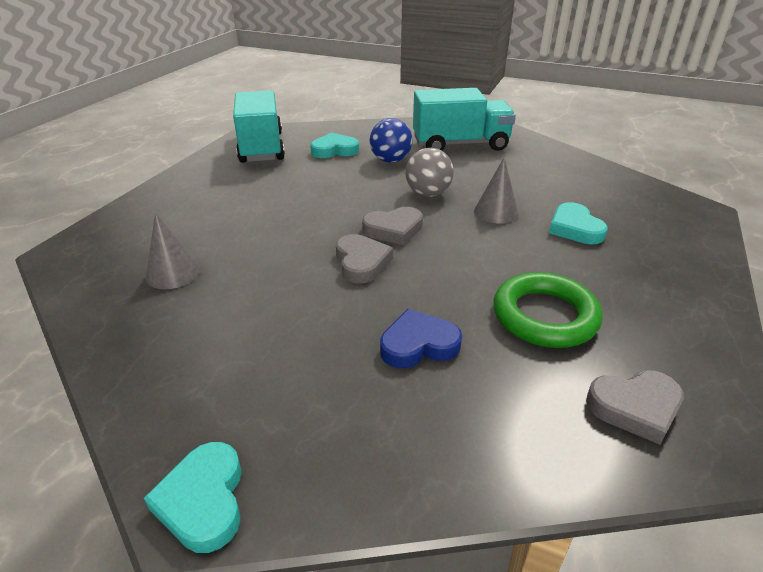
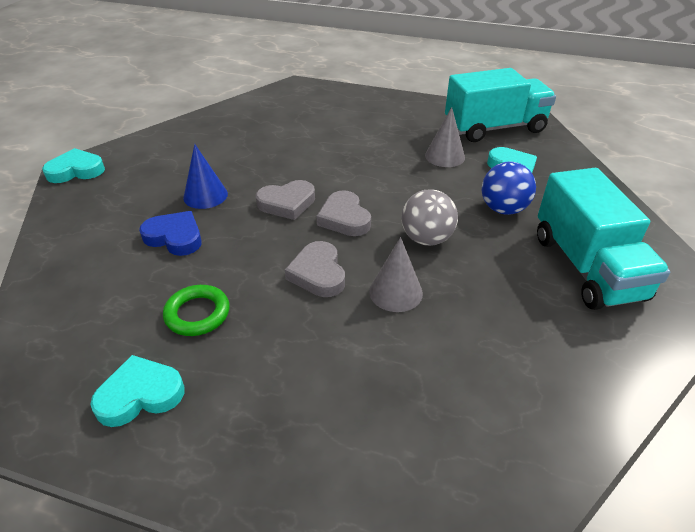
camera: 85 degrees right, 5 degrees up
(173, 273) = (273, 126): grey cone -> grey cone (445, 156)
(331, 325) = (205, 195): none -> blue cone
(418, 344) = (175, 237): blue heart -> blue heart turned 45 degrees counterclockwise
(544, 316) = (197, 314): green ring -> green ring, size x0.64
(574, 228) = (367, 363): turquoise heart -> turquoise heart (140, 395)
(635, 407) = (68, 358): grey heart -> grey heart (318, 273)

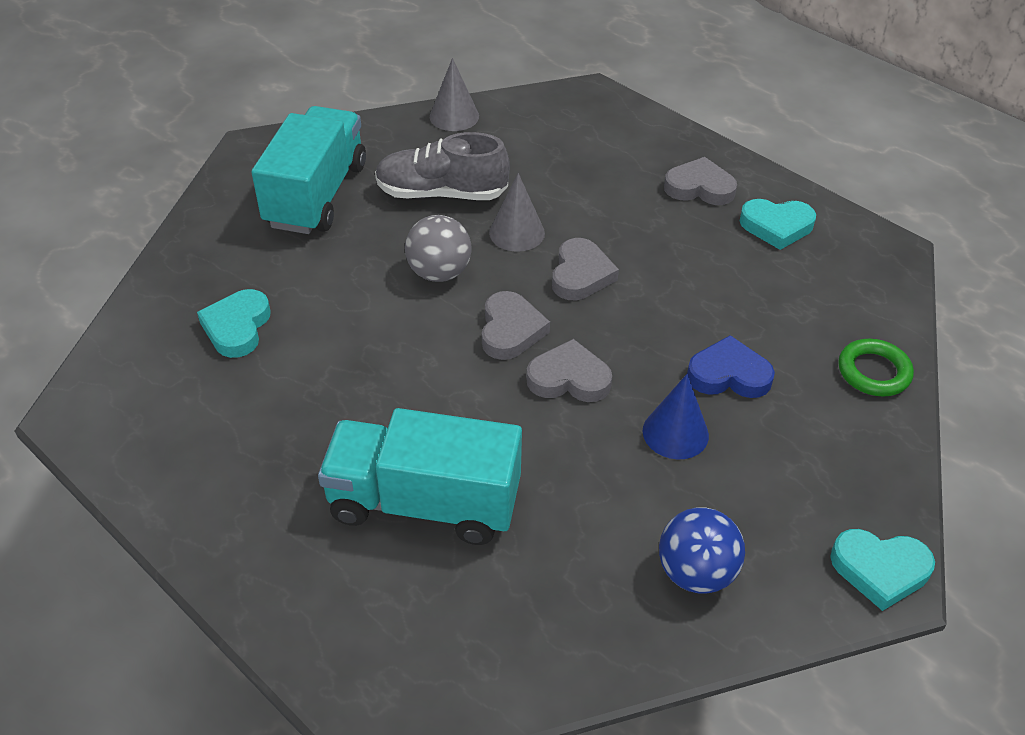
camera: 155 degrees left, 5 degrees up
(175, 237) = (728, 375): blue heart -> blue heart turned 135 degrees clockwise
(197, 314) = (717, 274): green ring -> green ring (873, 372)
(240, 420) = (699, 187): none -> grey heart
(445, 156) = (295, 384): grey cone -> grey cone (454, 116)
(492, 307) = (441, 193): none -> grey shoe
(494, 128) = (157, 414): turquoise truck -> turquoise truck (424, 503)
(503, 209) = (318, 277): blue ball -> blue ball (696, 573)

